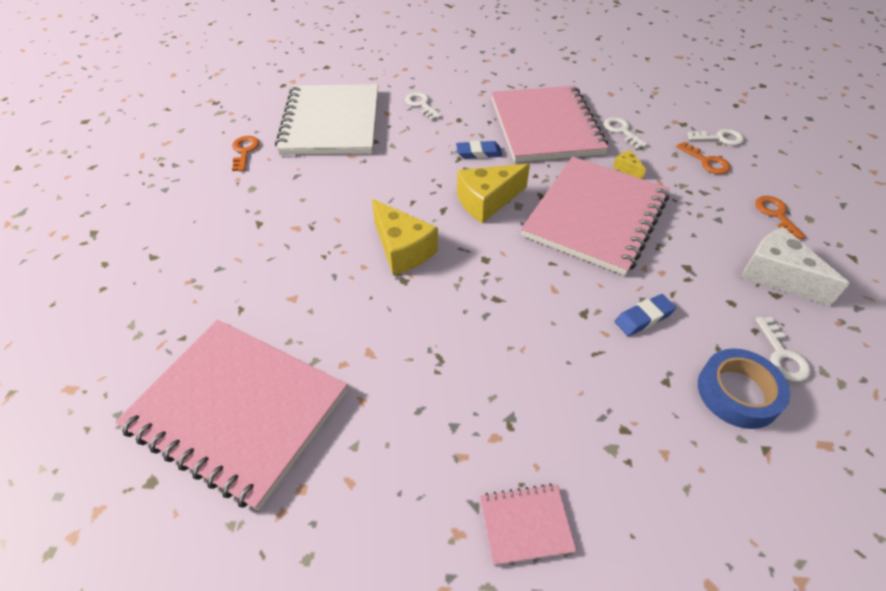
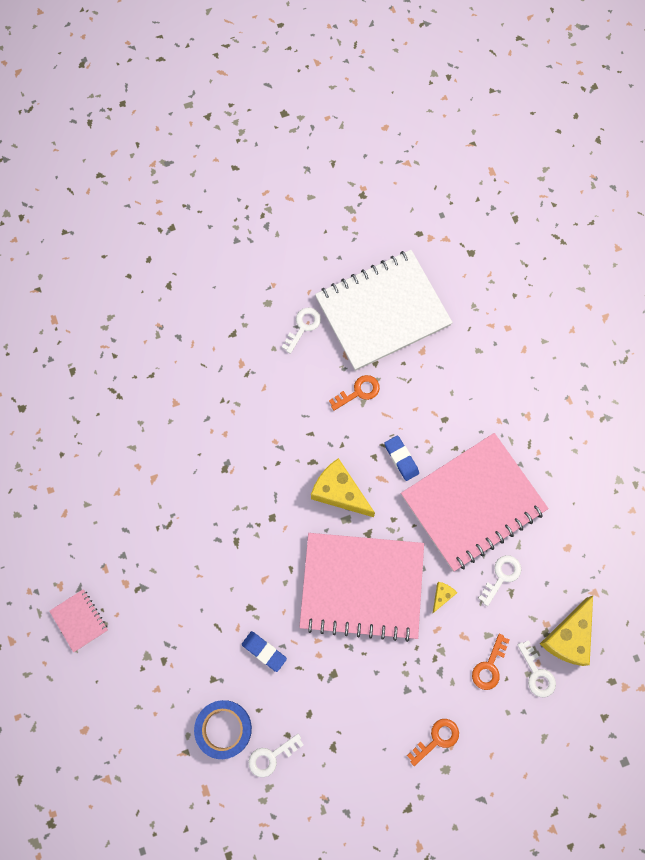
camera: 65 degrees right, 25 degrees up
(238, 410) = (80, 424): pink notebook -> none
(244, 151) = (308, 266): orange key -> orange key (358, 392)
(402, 249) = (254, 452): yellow cheese -> yellow cheese (568, 637)
(421, 104) = (451, 374): white key -> white key (303, 326)
(777, 275) = (356, 746): white cheese -> none

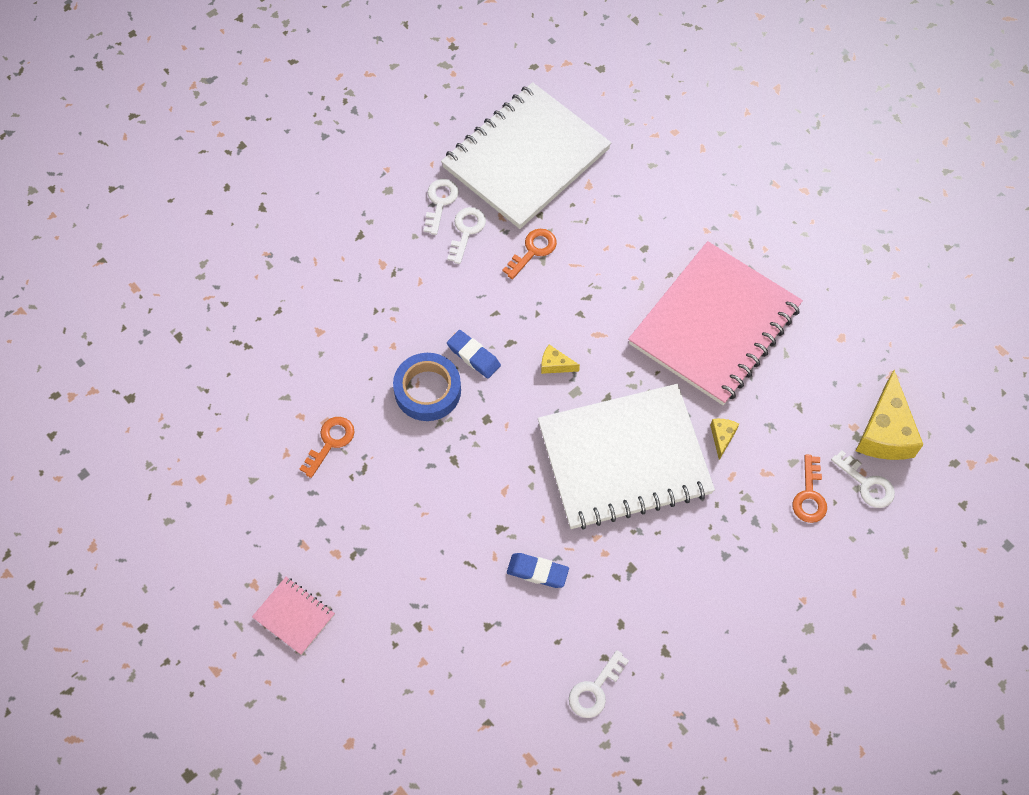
camera: 20 degrees left, 10 degrees down
(223, 729) = (523, 678): blue tape -> blue tape (427, 390)
(339, 492) = (555, 365): yellow cheese -> yellow cheese, size x0.46
(362, 586) = (624, 459): pink notebook -> white notebook
(401, 459) = (612, 306): blue eraser -> blue eraser (473, 356)
(437, 739) = (784, 597): orange key -> orange key (330, 442)
(502, 576) = (781, 392): white key -> white key (466, 231)

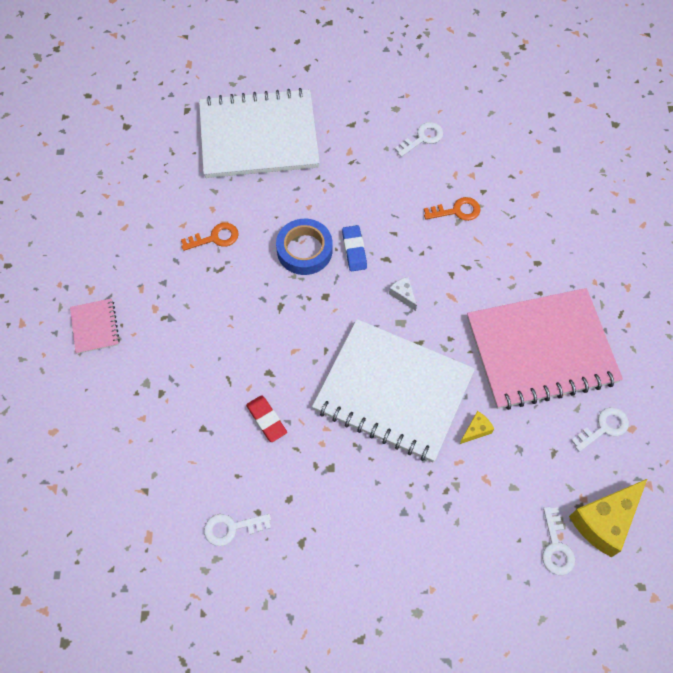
camera: 40 degrees right, 0 degrees up
(466, 231) = (423, 168): white key -> white key (604, 427)
(526, 158) = (507, 148): white notebook -> white notebook (259, 136)
(537, 572) = (266, 420): blue eraser -> red eraser
(555, 365) = (403, 295): yellow cheese -> white cheese
(809, 496) = (504, 520): orange key -> none

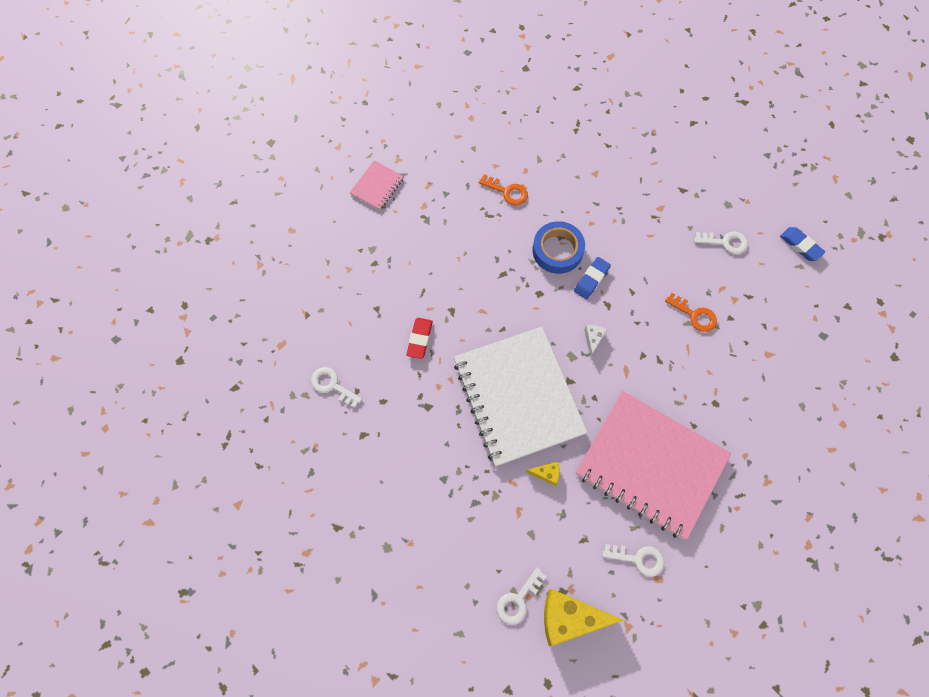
camera: 45 degrees right, 5 degrees up
(259, 136) = (607, 145): white notebook -> none
(476, 97) = (800, 245): none -> blue eraser

